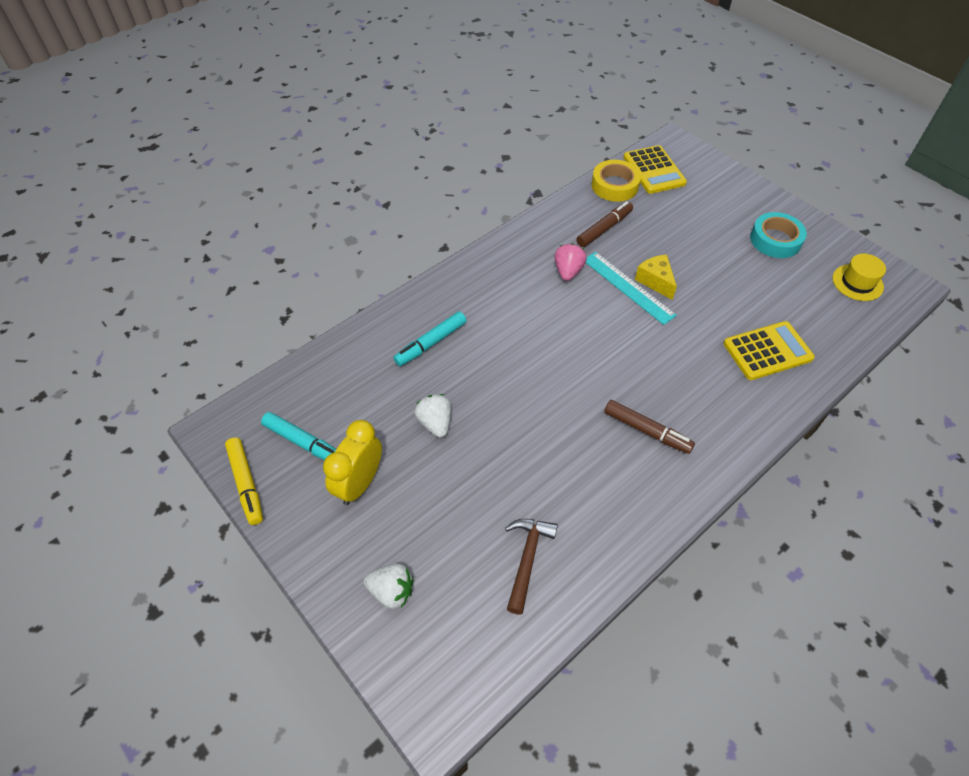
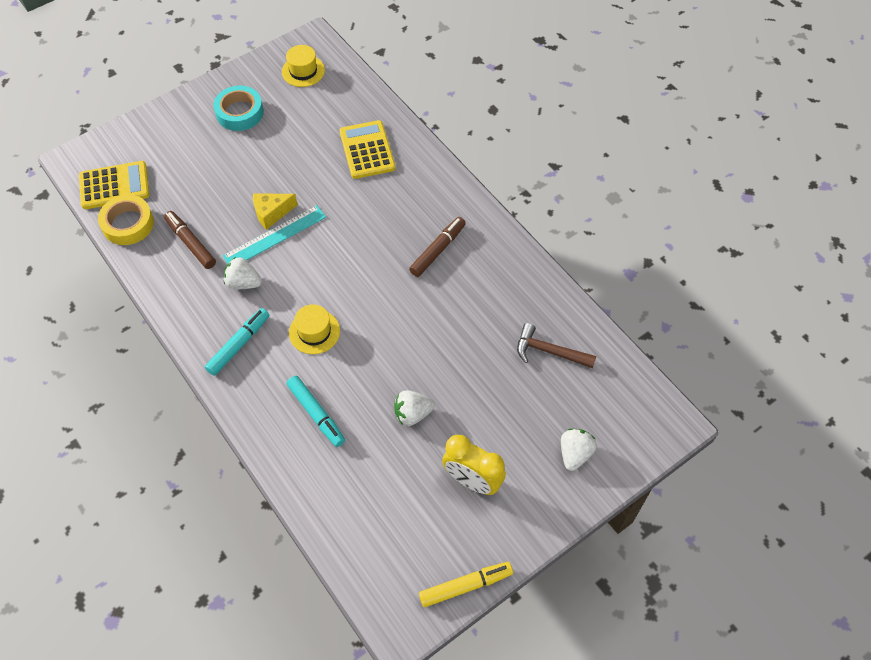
camera: 85 degrees left, 5 degrees up
(303, 442) = (423, 534): turquoise marker -> turquoise marker (239, 345)
(521, 331) = (314, 332): none -> yellow hat
(568, 271) = (243, 283): pink strawberry -> white strawberry

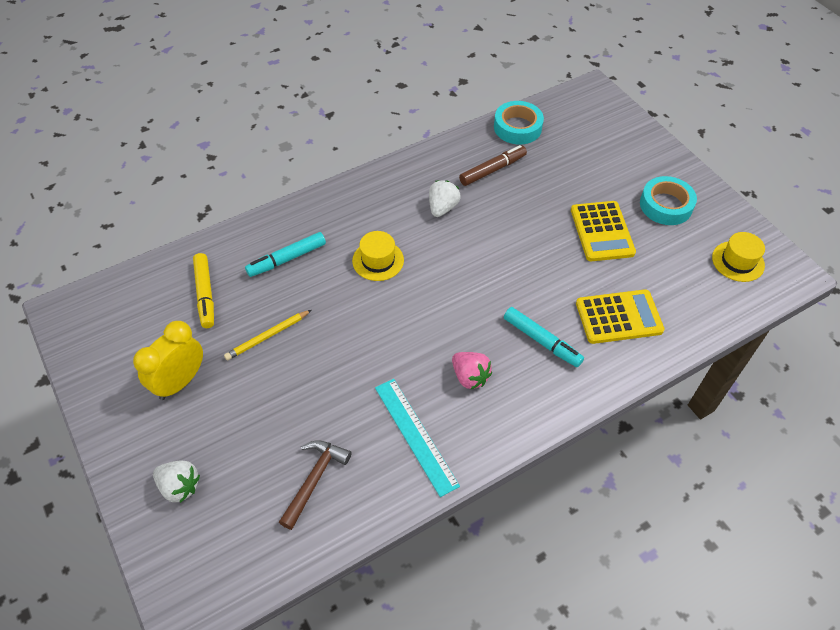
camera: 95 degrees right, 5 degrees down
(114, 186) = (563, 117): yellow calculator -> yellow calculator (602, 231)
(128, 224) = (517, 127): yellow tape -> turquoise tape
(239, 345) = (373, 204): turquoise marker -> turquoise marker (542, 341)
(272, 213) = (527, 230): yellow cheese -> none
(275, 236) = (497, 232): turquoise ruler -> turquoise ruler (416, 435)
(412, 414) = (267, 336): white strawberry -> yellow pencil
(437, 250) = (470, 377): brown marker -> pink strawberry
(465, 586) = (77, 365): yellow marker -> yellow marker (205, 294)

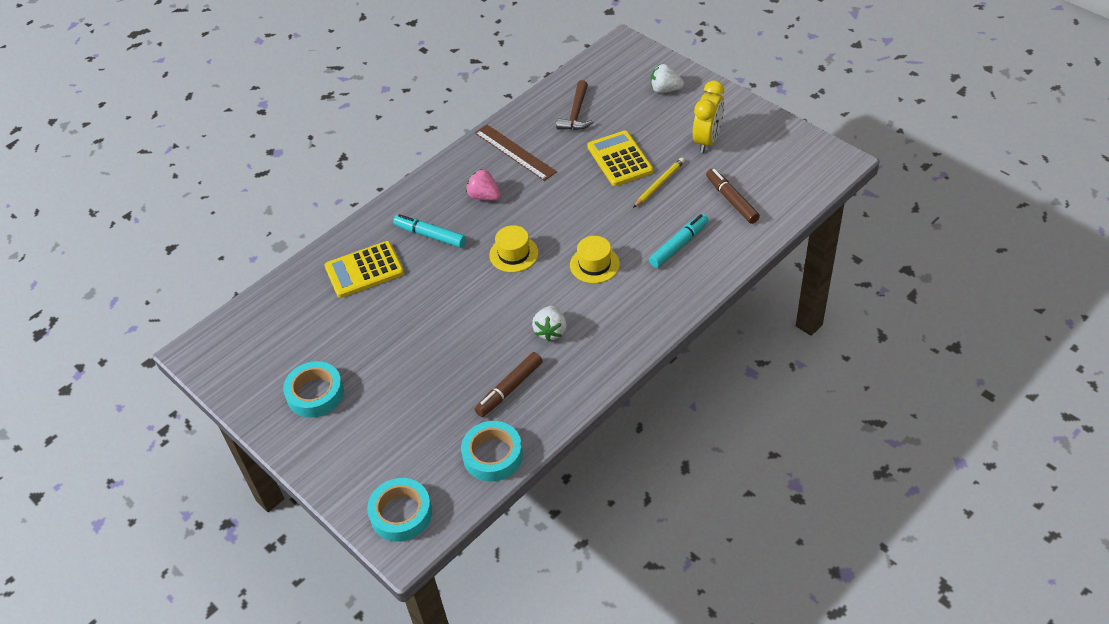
camera: 170 degrees right, 5 degrees down
(205, 294) = (731, 200): yellow marker -> brown marker
(416, 435) = (515, 152): turquoise ruler -> brown ruler
(593, 107) = (401, 513): none -> turquoise tape
(602, 231) = (383, 347): yellow calculator -> yellow calculator (619, 159)
(738, 261) = (247, 349): yellow hat -> yellow hat (513, 254)

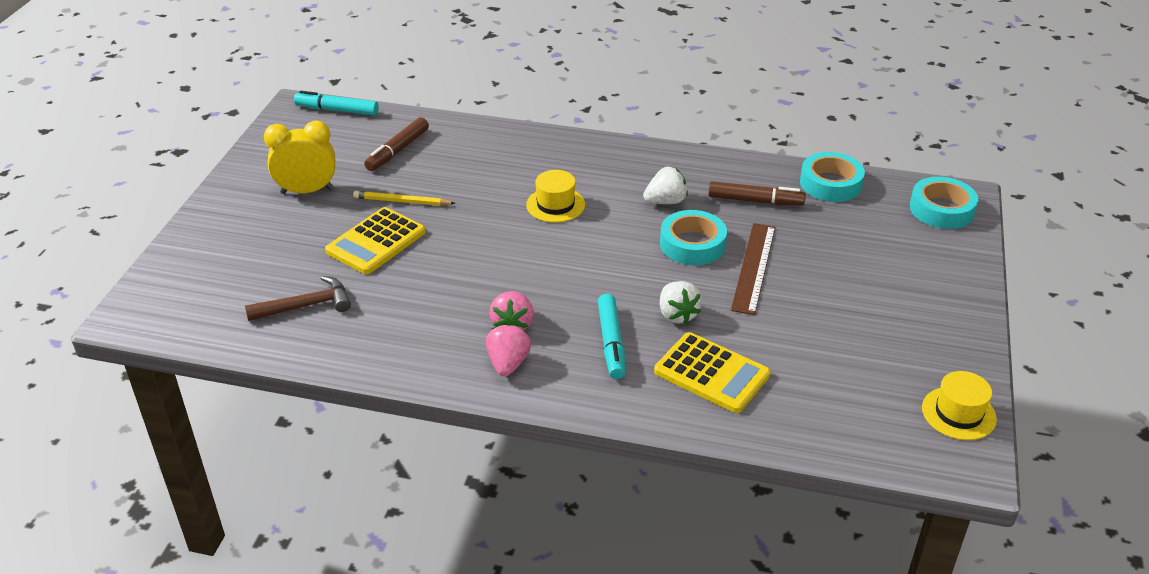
camera: 125 degrees left, 10 degrees down
(315, 394) = (901, 325): turquoise tape -> turquoise tape (692, 244)
(452, 183) = (508, 363): none -> pink strawberry
(513, 254) = (586, 264): yellow hat -> yellow hat (958, 413)
(515, 152) = (414, 331): brown ruler -> brown ruler (754, 267)
(665, 89) = (221, 248): white strawberry -> white strawberry (677, 314)
(679, 245) = (486, 163): turquoise marker -> turquoise marker (337, 110)

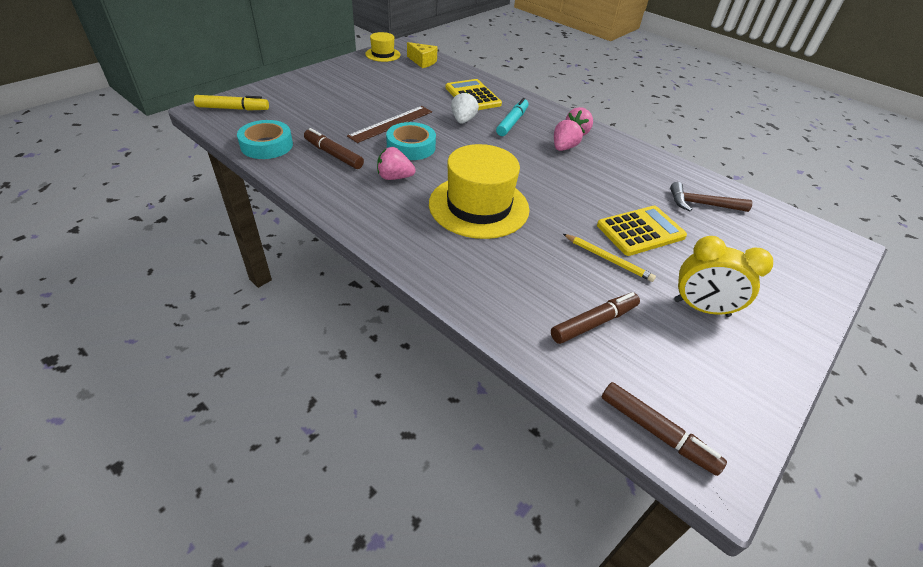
camera: 155 degrees left, 5 degrees up
(337, 110) = (656, 432): turquoise marker -> brown marker
(555, 205) = (479, 206): yellow hat -> yellow hat, size x1.94
(665, 201) = (394, 177): white strawberry -> pink strawberry
(877, 428) = (422, 62): none -> yellow cheese
(941, 209) = (233, 109): turquoise tape -> yellow marker

